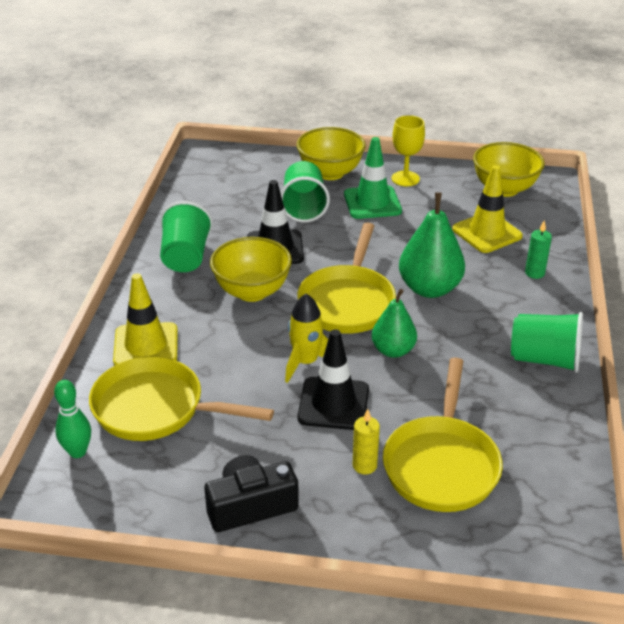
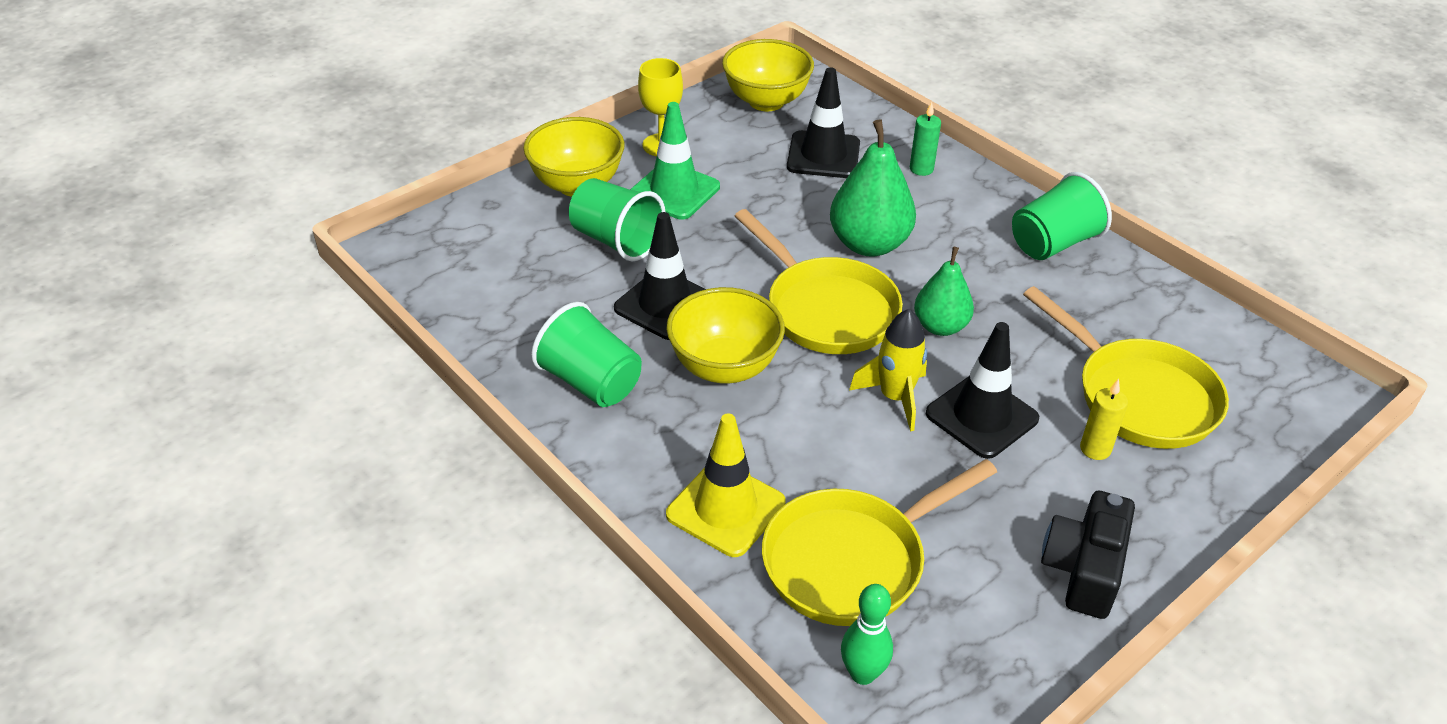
camera: 50 degrees left, 5 degrees up
(487, 233) = (823, 155): yellow traffic cone -> black traffic cone

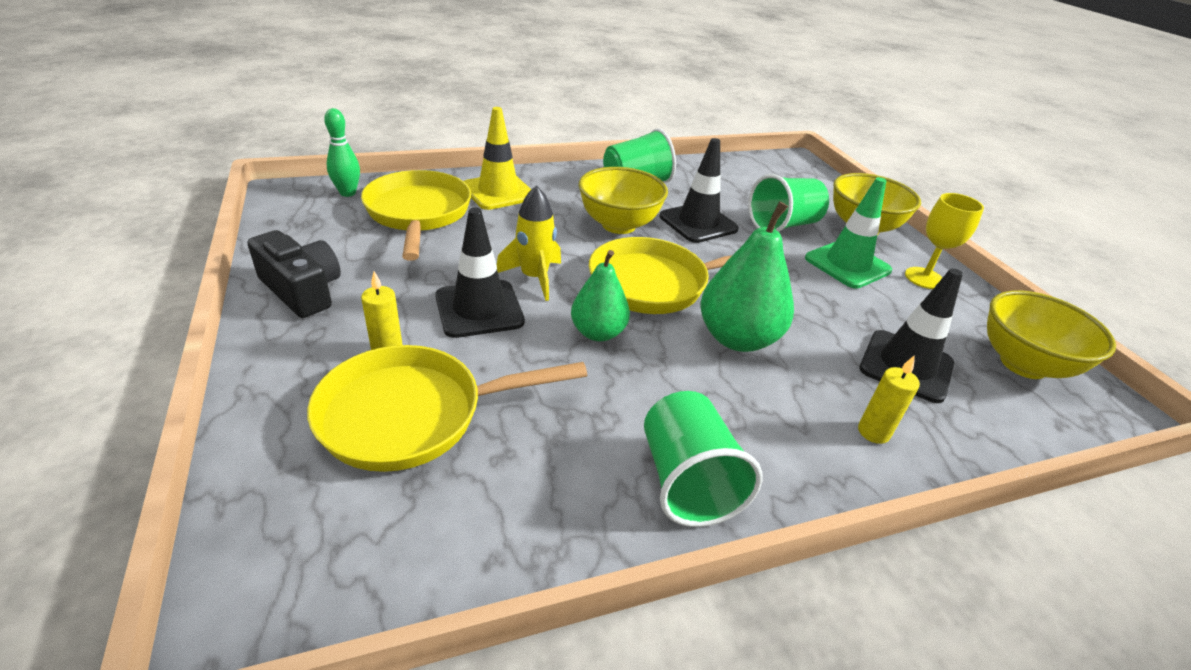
camera: 110 degrees right, 5 degrees down
(921, 169) = (873, 432): green candle -> yellow candle

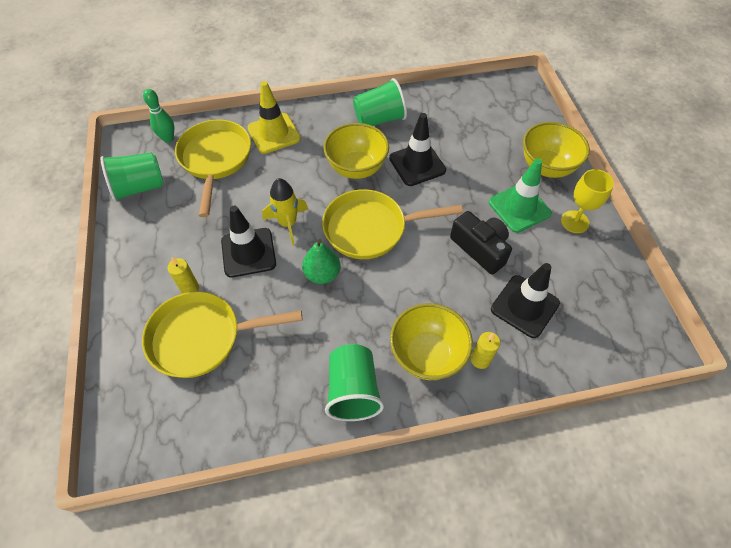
camera: 10 degrees right, 20 degrees up
(302, 290) = (139, 235): black camera -> black camera (480, 248)
(737, 338) = (414, 280): green pear -> none
(783, 225) = (483, 165): green cup -> green cup (139, 187)
(1023, 364) = (612, 306): yellow bowl -> yellow bowl (427, 355)

